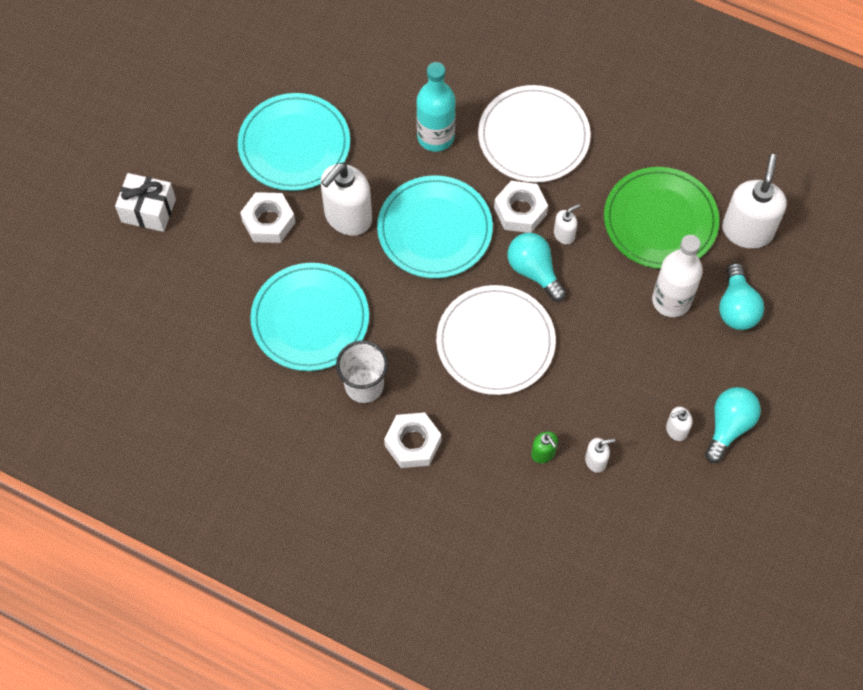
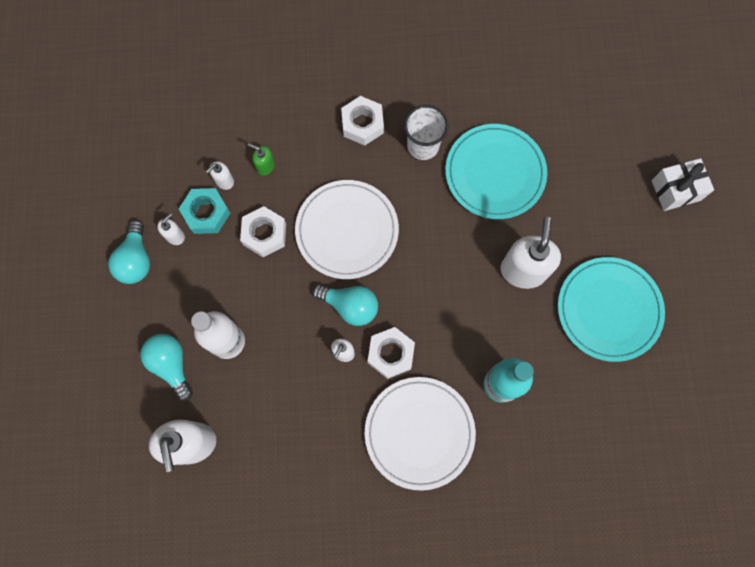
camera: 150 degrees right, 10 degrees up
(268, 222) = (580, 232): white nut -> white nut (264, 234)
(435, 229) = (449, 298): turquoise plate -> none
(632, 436) = (206, 213): none -> turquoise nut
(660, 220) = (270, 411): green plate -> none

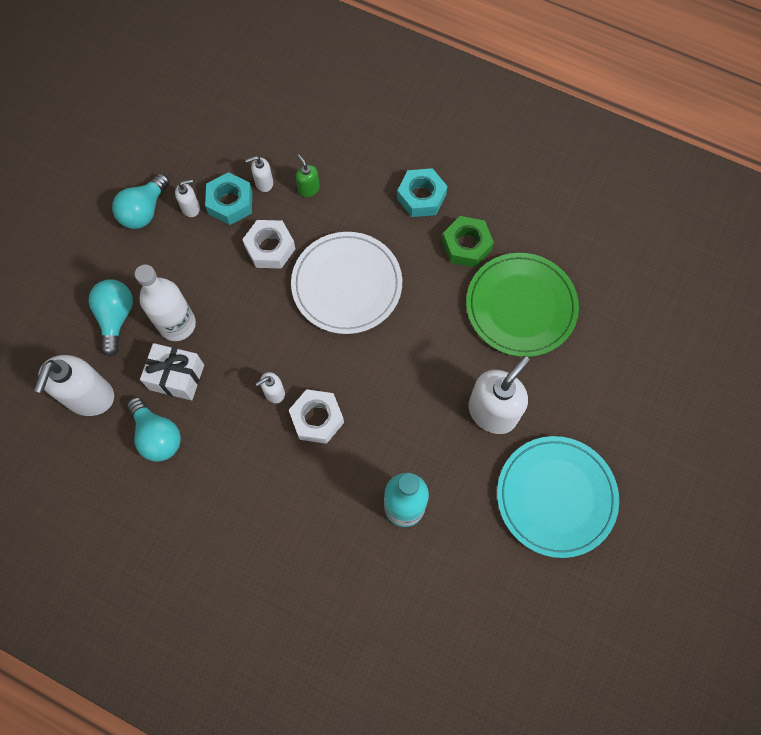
camera: 30 degrees right, 5 degrees down
(350, 306) = (306, 354): turquoise light bulb -> turquoise light bulb (157, 436)
(362, 124) = (421, 197): white nut -> turquoise nut
(419, 433) = (298, 507): white plate -> none
(423, 146) = (466, 245): white cup -> green nut
(495, 173) = (521, 306): turquoise plate -> green plate
(675, 190) = (697, 419): white gift -> white gift (177, 377)

